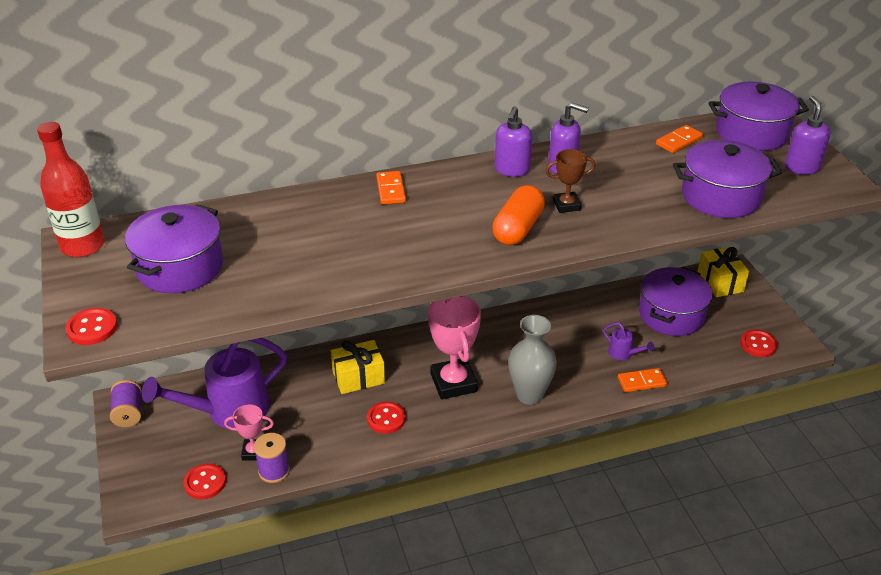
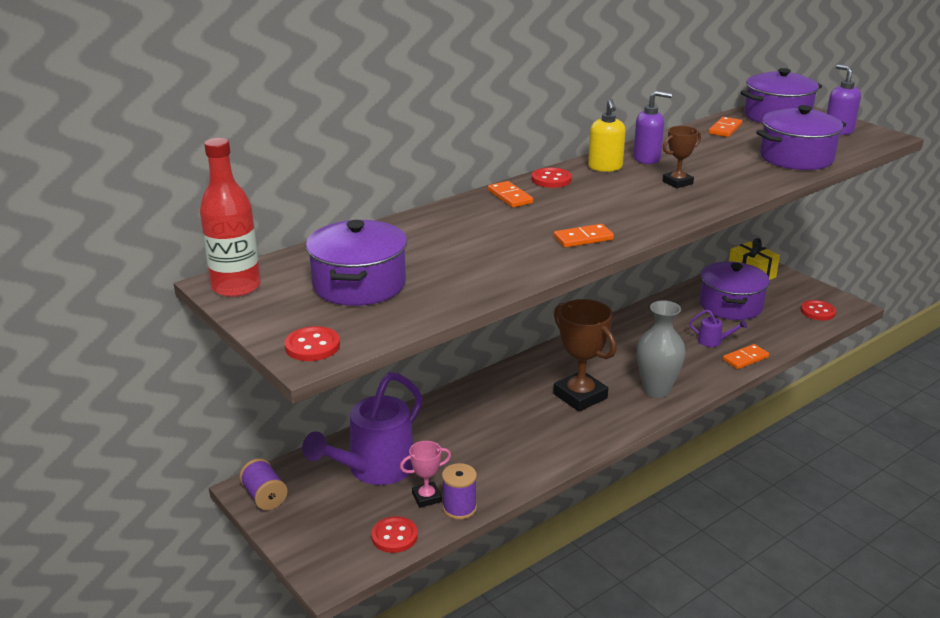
camera: 20 degrees left, 10 degrees down
(358, 377) = (486, 412): yellow gift -> none
(386, 419) = (538, 439): red button -> red button (551, 179)
(415, 258) = (583, 238): none -> orange domino
(453, 383) = (580, 396): pink trophy -> brown trophy
(511, 170) = (605, 167): purple soap dispenser -> yellow soap dispenser
(518, 228) = (652, 204): orange capsule -> none

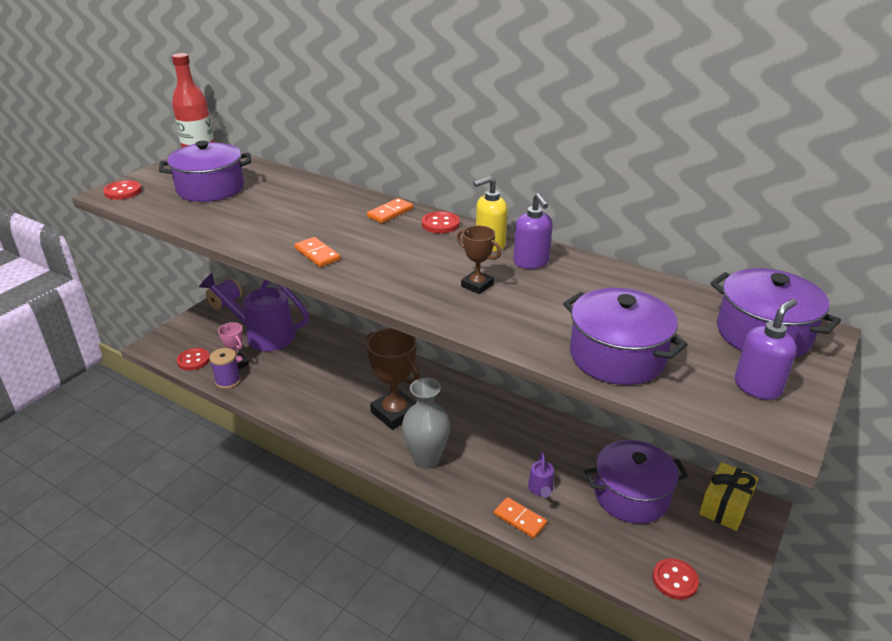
camera: 70 degrees right, 5 degrees up
(580, 396) = (395, 413): brown trophy -> brown trophy turned 75 degrees counterclockwise
(725, 129) = (671, 300): orange domino -> none

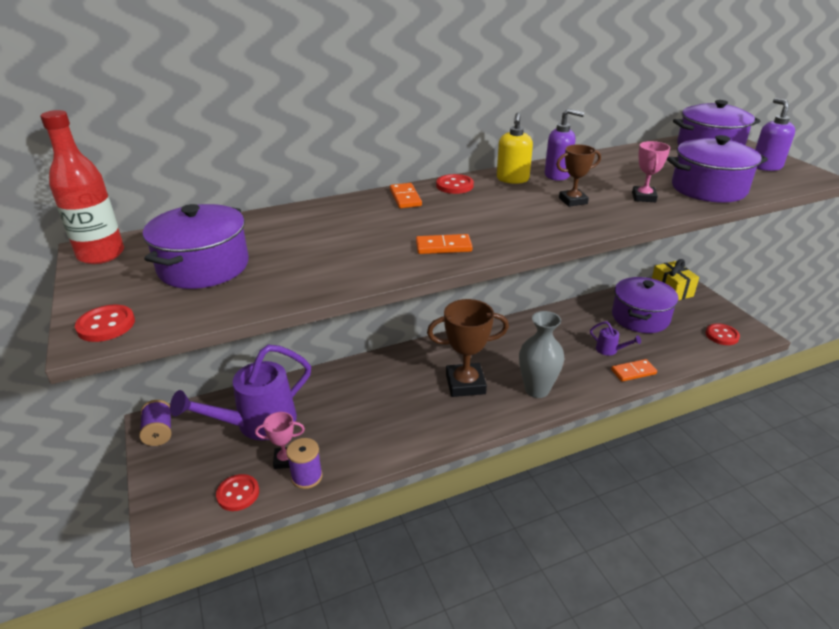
camera: 55 degrees left, 0 degrees up
(536, 321) = (643, 197): none -> pink trophy

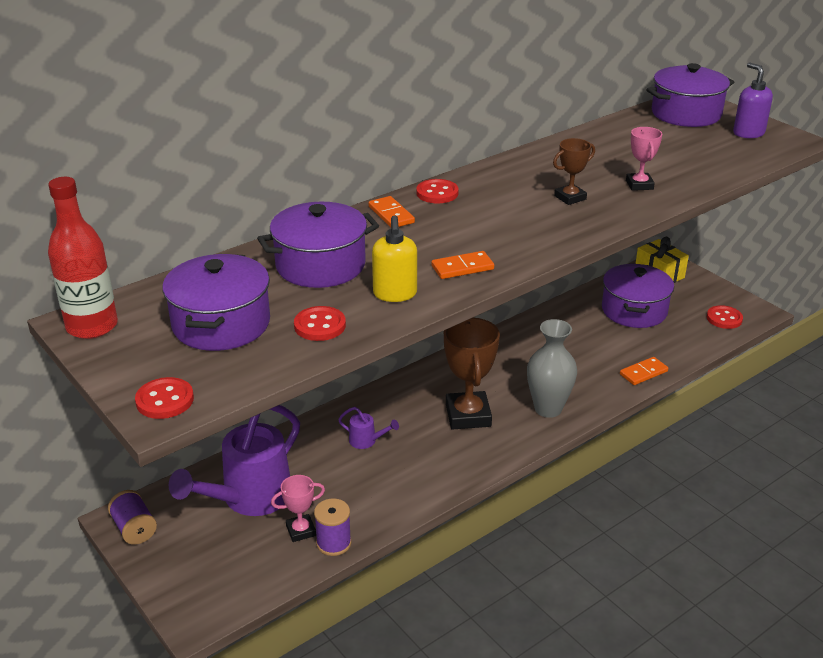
camera: 15 degrees left, 0 degrees up
(238, 494) = (264, 574): red button -> red button (320, 325)
(465, 384) = (468, 415): brown trophy -> brown trophy turned 75 degrees counterclockwise
(512, 179) = (496, 178): yellow soap dispenser -> yellow soap dispenser (395, 294)
(557, 175) = (541, 167): purple soap dispenser -> none
(609, 350) = (612, 353): purple watering can -> purple watering can (366, 441)
(708, 188) = (699, 167): purple pot -> purple pot (320, 265)

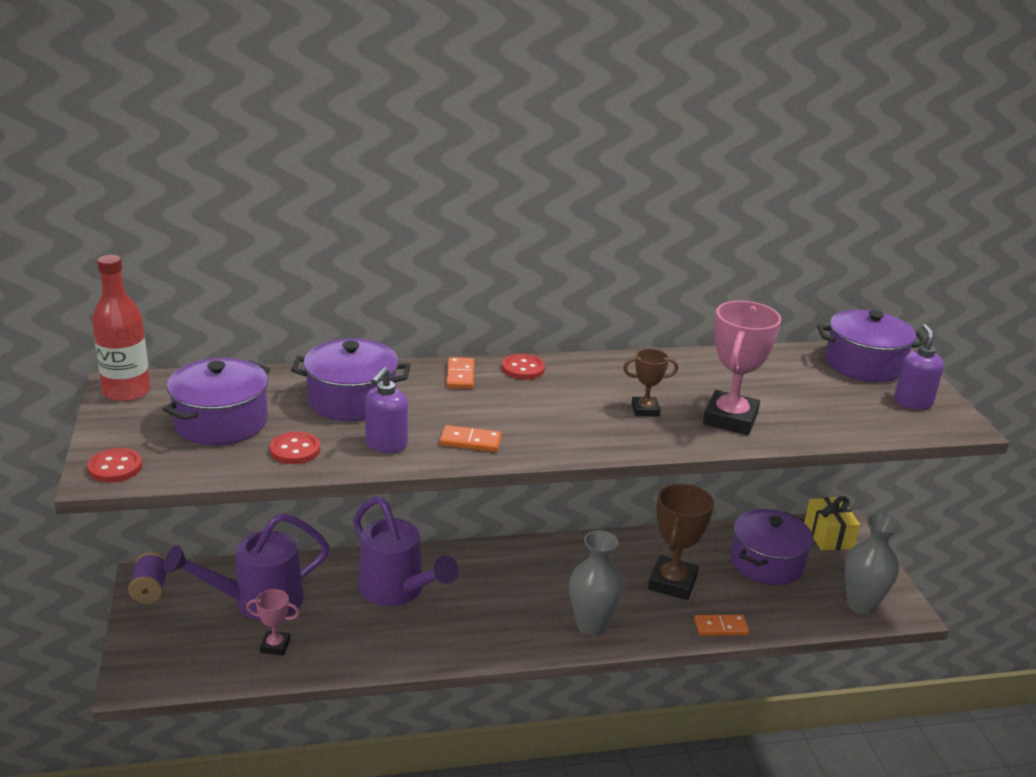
camera: 25 degrees right, 5 degrees down
(333, 543) = (292, 668): purple spool -> none
(366, 441) = (397, 590): purple watering can -> purple watering can, size x2.39
(395, 294) = (386, 445): yellow soap dispenser -> purple soap dispenser
(468, 415) = (509, 602): brown trophy -> brown trophy (672, 583)
(639, 185) = (730, 419): pink trophy -> pink trophy, size x1.88
(724, 318) = (861, 605): red button -> grey vase

